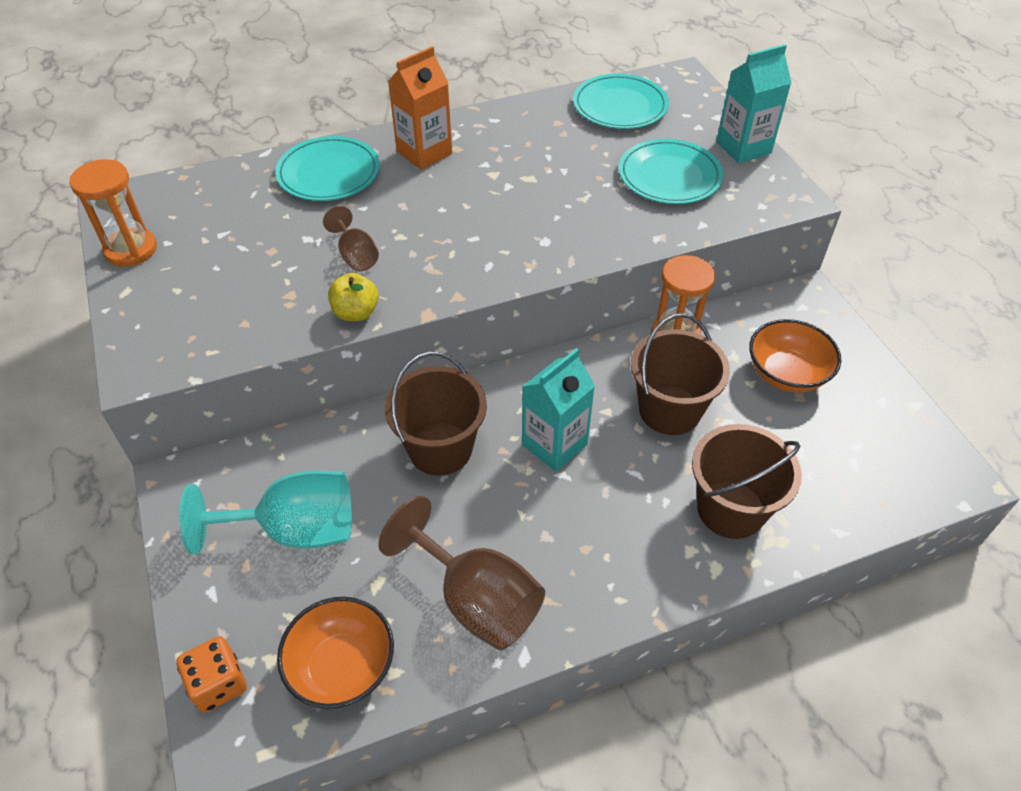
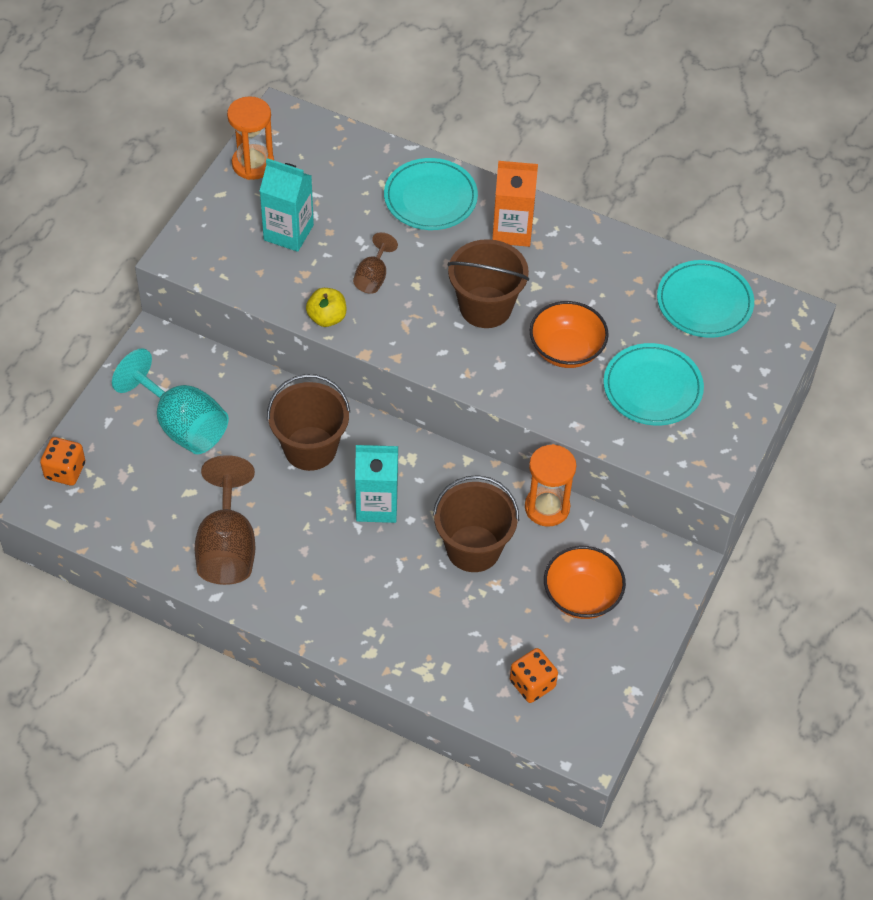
camera: 45 degrees right, 5 degrees up
(342, 667) = (127, 517): orange bowl -> orange bowl (566, 350)
(730, 509) = (424, 634): brown bucket -> brown bucket (485, 307)
(743, 148) = (742, 411): turquoise carton -> turquoise carton (288, 232)
(854, 469) = (532, 684): none -> orange dice

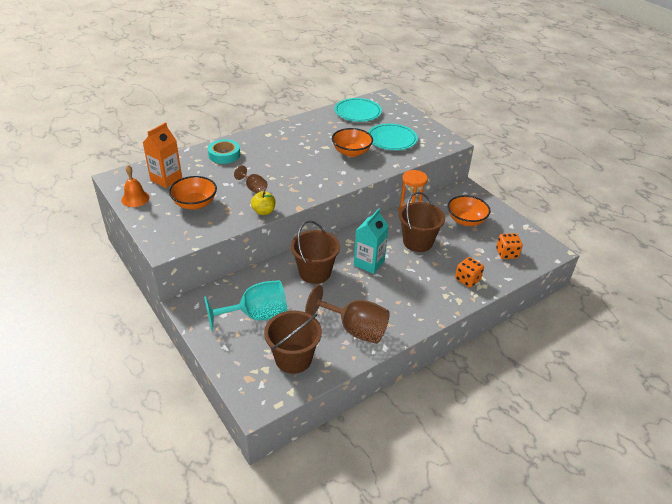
camera: 60 degrees left, 15 degrees down
(65, 471) = (244, 382): orange dice -> orange dice (467, 279)
(253, 164) = (135, 198): orange hourglass -> orange bell
(288, 232) = (195, 203): turquoise carton -> orange bowl
(430, 198) = (224, 155): turquoise plate -> turquoise tape
(485, 307) = (306, 164): brown bucket -> brown bucket (293, 358)
(512, 230) = (269, 141): orange carton -> orange carton (166, 179)

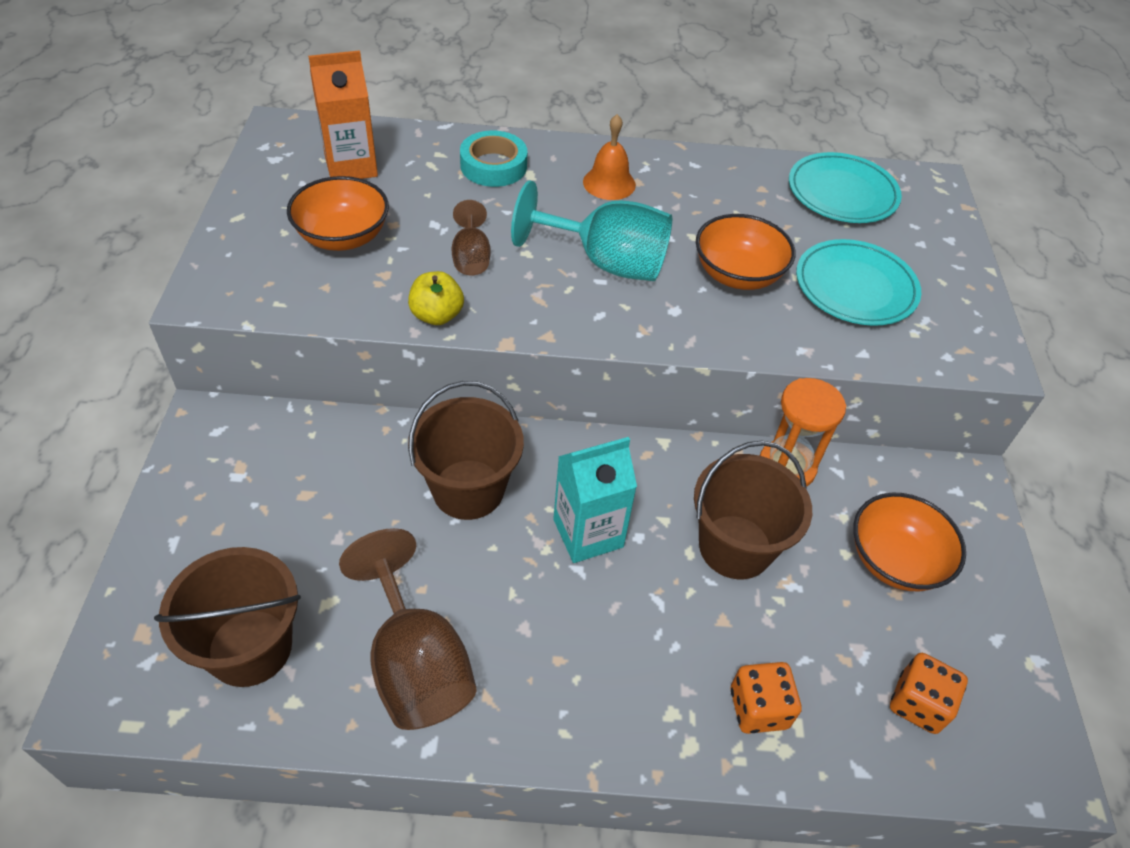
camera: 35 degrees right, 10 degrees up
(135, 198) = (266, 179): orange bell -> orange bell (609, 183)
(256, 315) = (283, 513): turquoise goblet -> turquoise goblet (606, 262)

